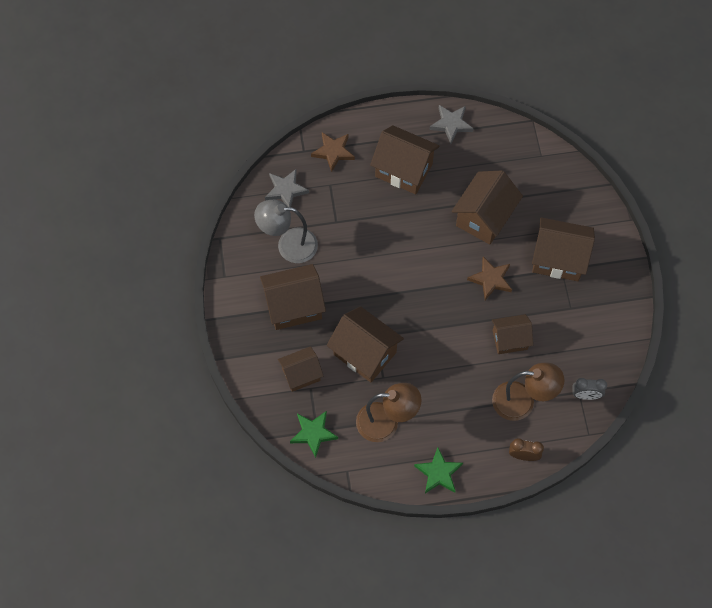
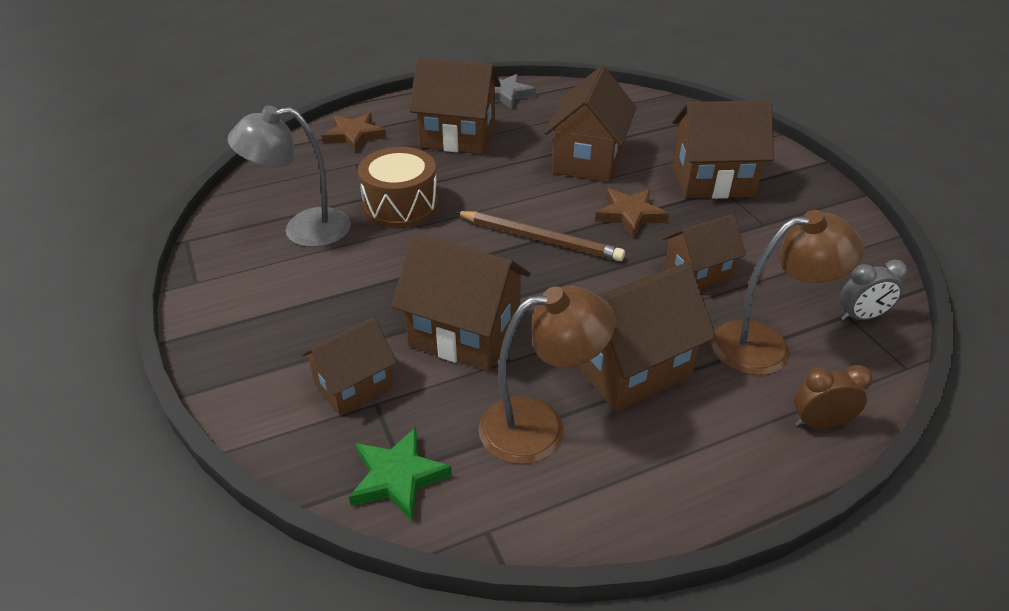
camera: 15 degrees left, 25 degrees down
(286, 190) = (290, 177): grey star -> none
(294, 306) = (324, 297): brown house -> brown house (630, 368)
(351, 236) = (401, 206): none -> brown drum
(428, 288) = (540, 239): none -> brown pencil
(438, 473) = (678, 489): green star -> none

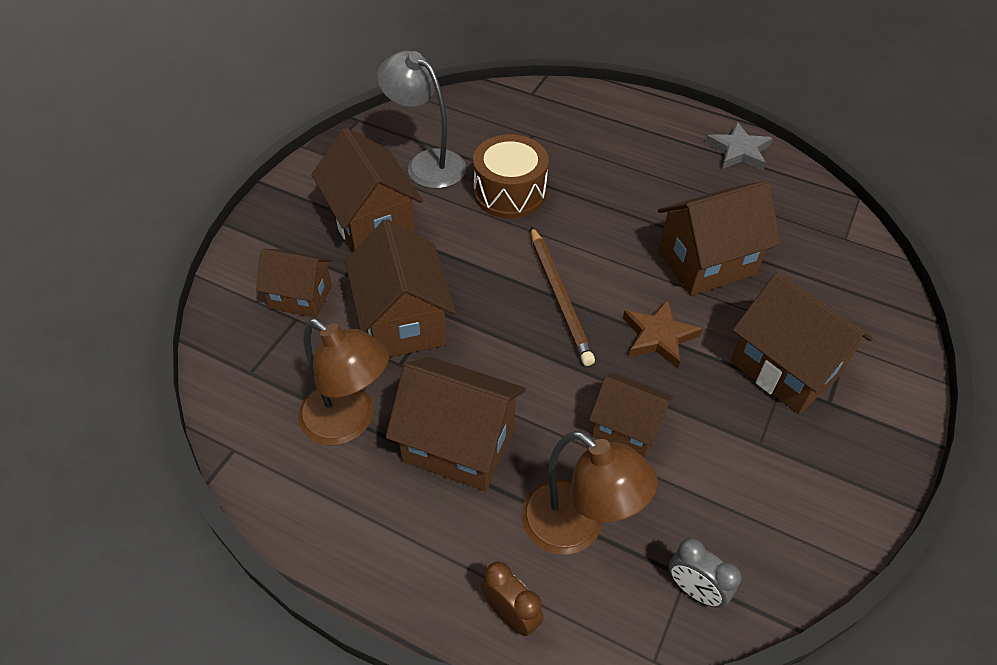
camera: 50 degrees right, 10 degrees up
(354, 136) = (565, 109): brown star -> none
(398, 477) = (242, 373): green star -> none
(458, 137) = (637, 164): brown house -> brown house (372, 224)

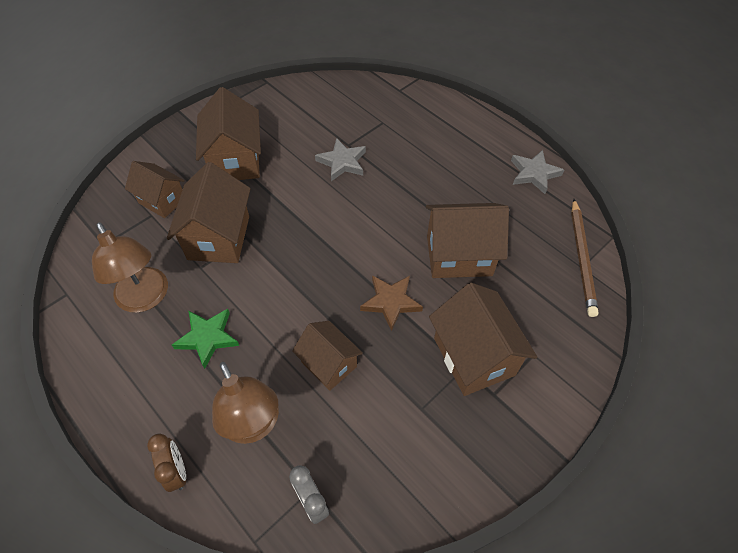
camera: 20 degrees right, 5 degrees up
(427, 163) = (296, 125): grey lamp -> none
(458, 444) = (208, 338): brown house -> green star
(509, 192) = (342, 162): brown drum -> grey star
(559, 297) = (335, 251): brown pencil -> brown pencil (582, 258)

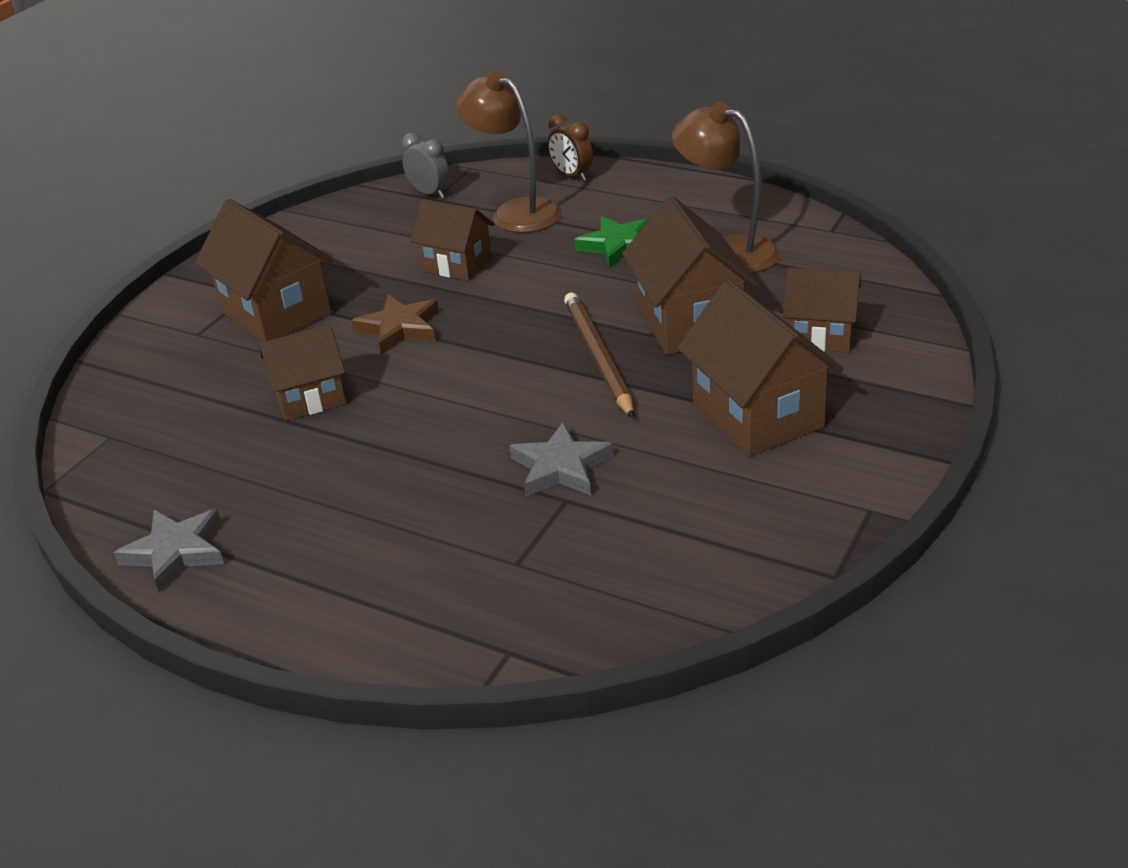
camera: 165 degrees right, 20 degrees down
(459, 256) = (310, 398): brown house -> brown house, size x0.64
(582, 258) = (107, 446): brown pencil -> brown pencil (598, 357)

